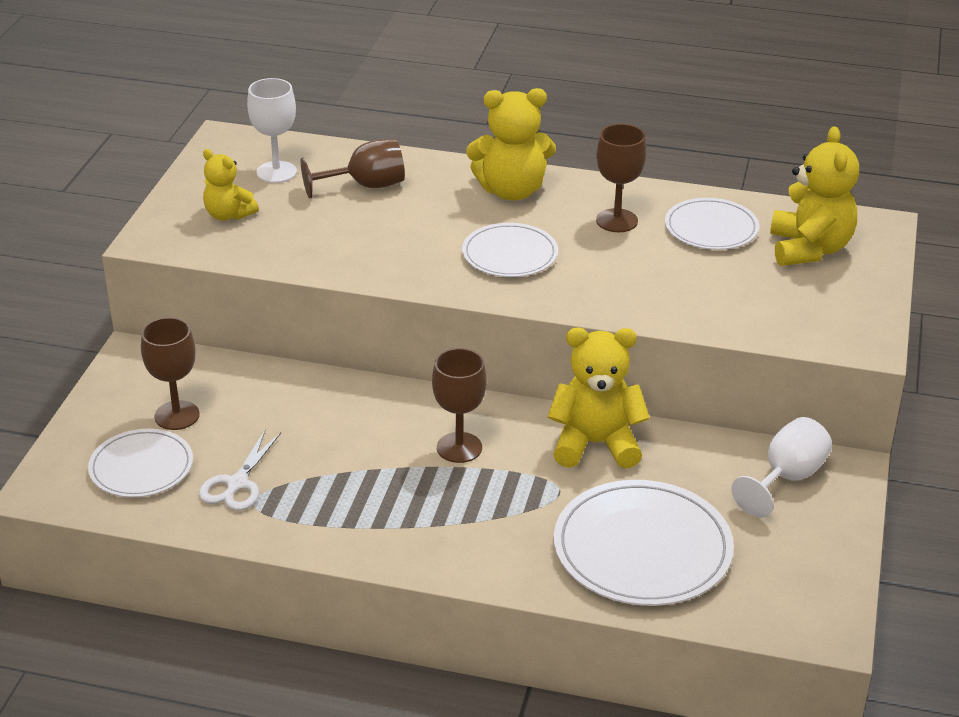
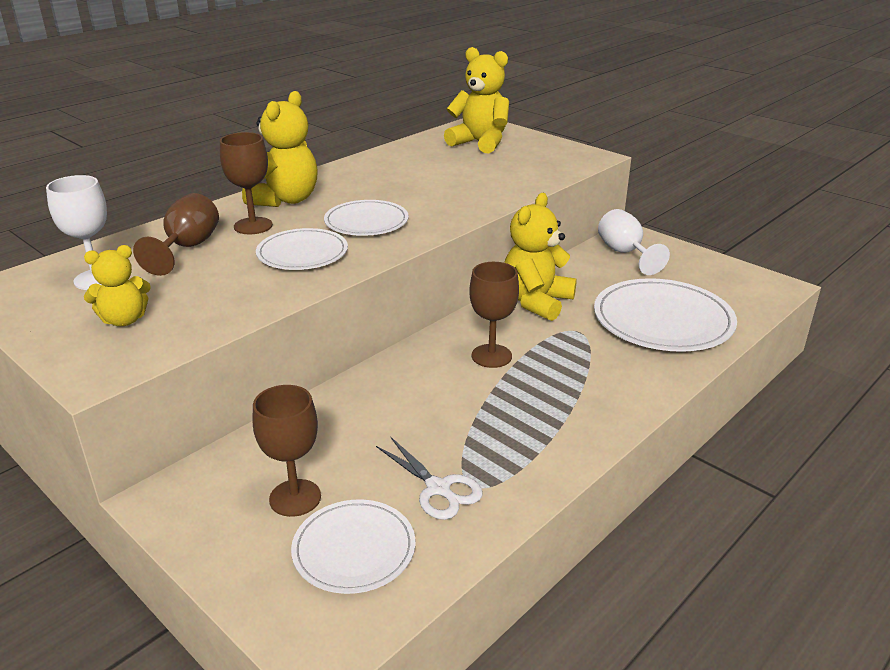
camera: 60 degrees left, 5 degrees down
(617, 221) = (375, 180): brown goblet -> brown goblet (253, 226)
(711, 228) = (422, 159): white plate -> white plate (302, 253)

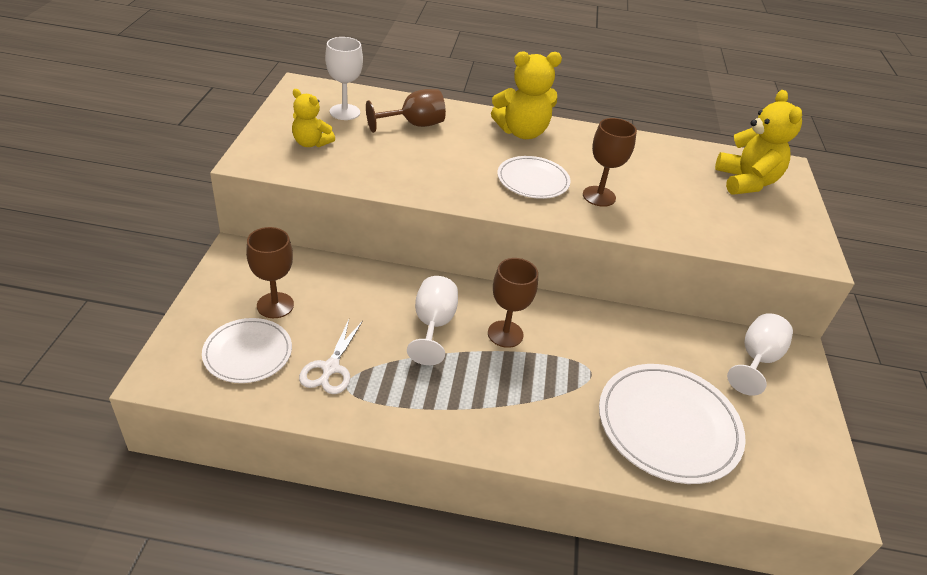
camera: 50 degrees right, 10 degrees up
(253, 226) = (470, 136): brown goblet -> brown goblet (599, 196)
(302, 253) = (456, 172): white plate -> none
(439, 394) = (433, 325): none -> white goblet
(536, 302) = (608, 330): yellow teddy bear -> none

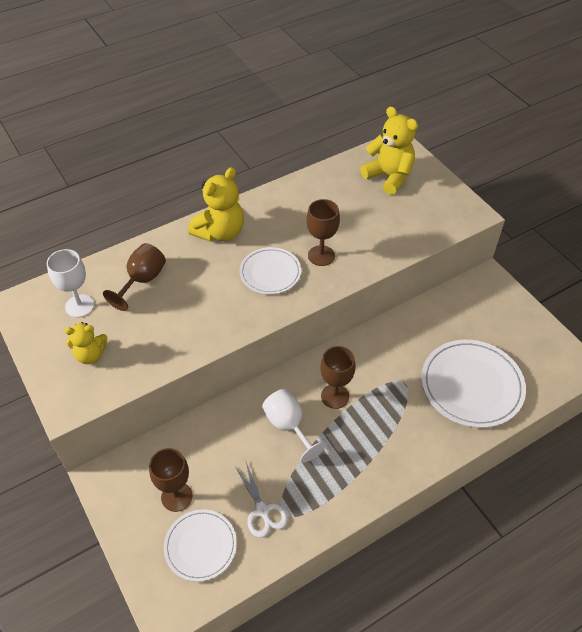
camera: 35 degrees left, 10 degrees up
(756, 360) = (476, 301): white goblet -> none

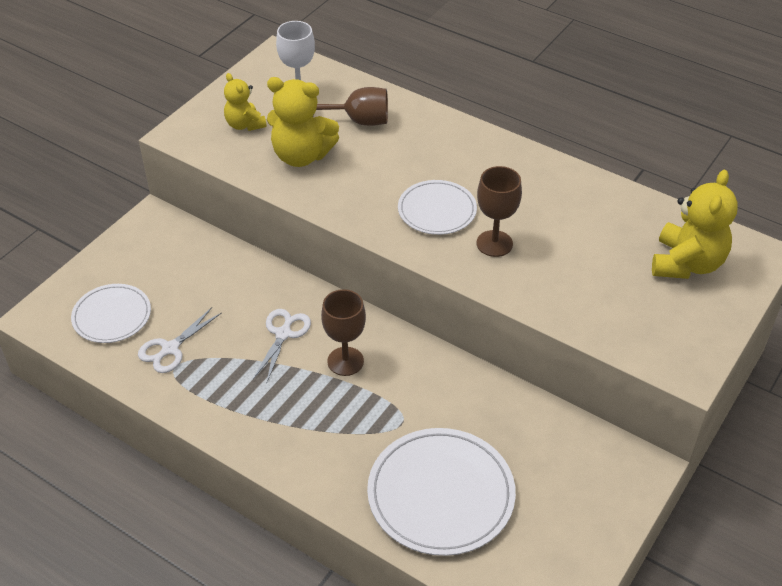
camera: 65 degrees right, 5 degrees down
(176, 496) = (157, 278): brown goblet -> none
(220, 232) = (469, 150): yellow teddy bear -> yellow teddy bear (301, 156)
(288, 426) = (283, 334): white goblet -> white scissors

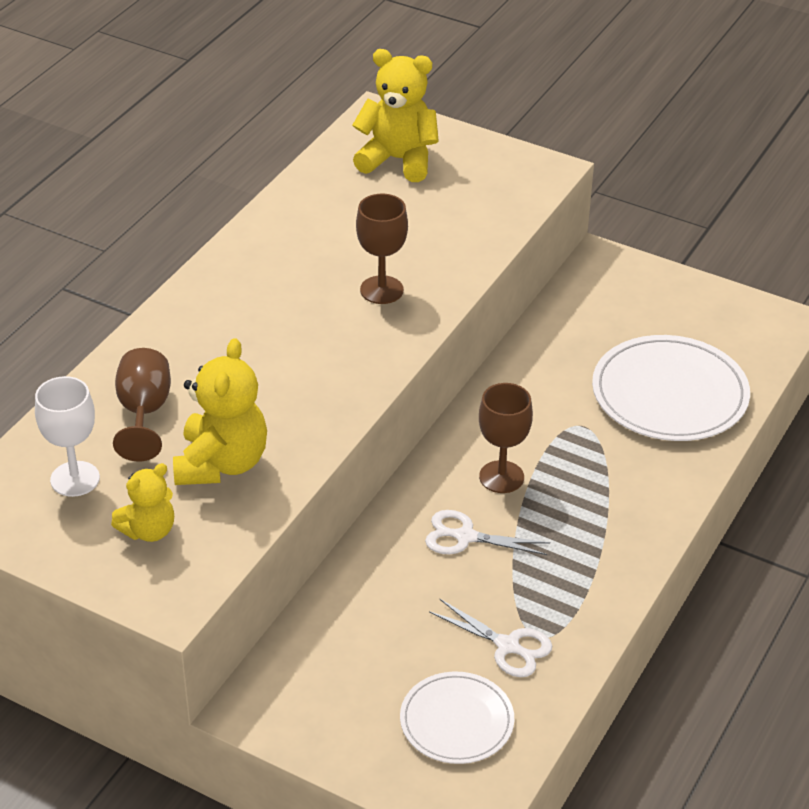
camera: 95 degrees left, 5 degrees down
(437, 210) = (326, 336): white plate -> none

